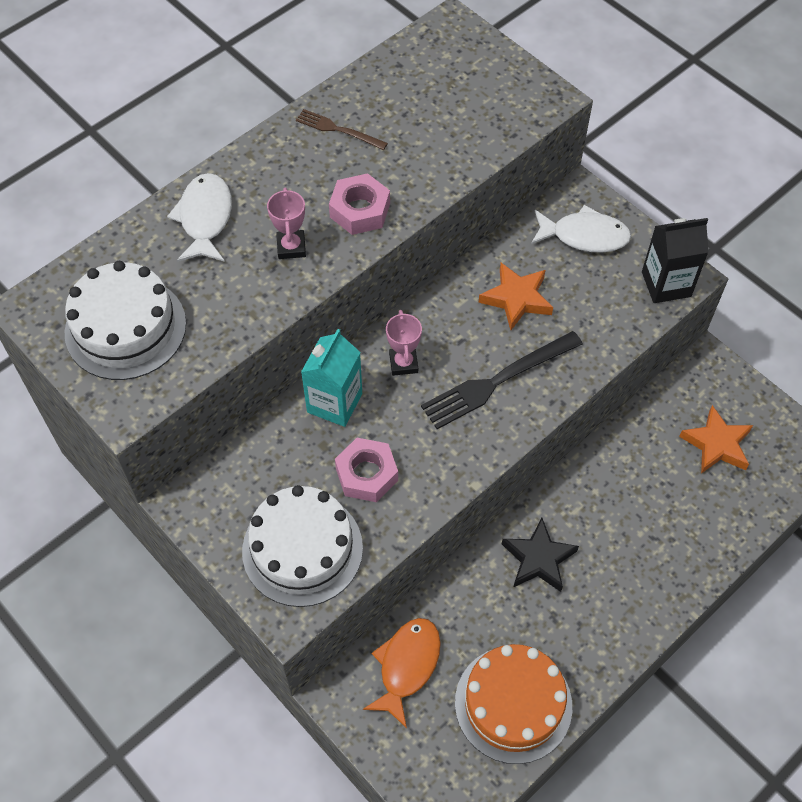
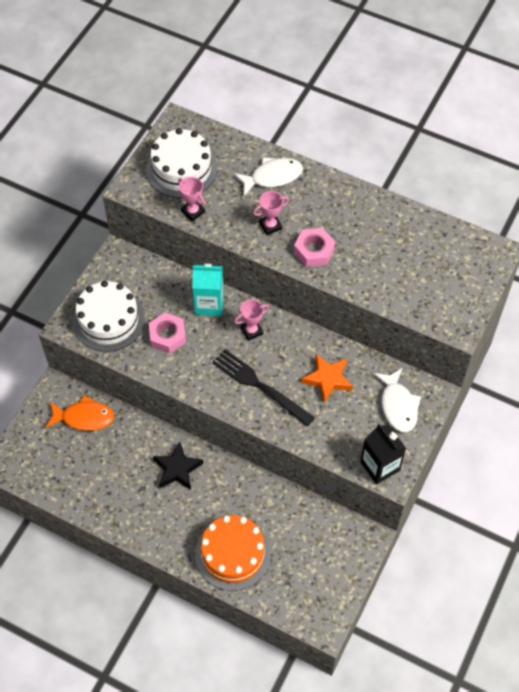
camera: 70 degrees right, 0 degrees up
(215, 336) = (193, 211): none -> pink trophy
(338, 130) = (372, 219): brown fork -> none
(513, 704) = (79, 481): orange cake -> orange cake (232, 554)
(716, 444) = (303, 557): orange star -> none

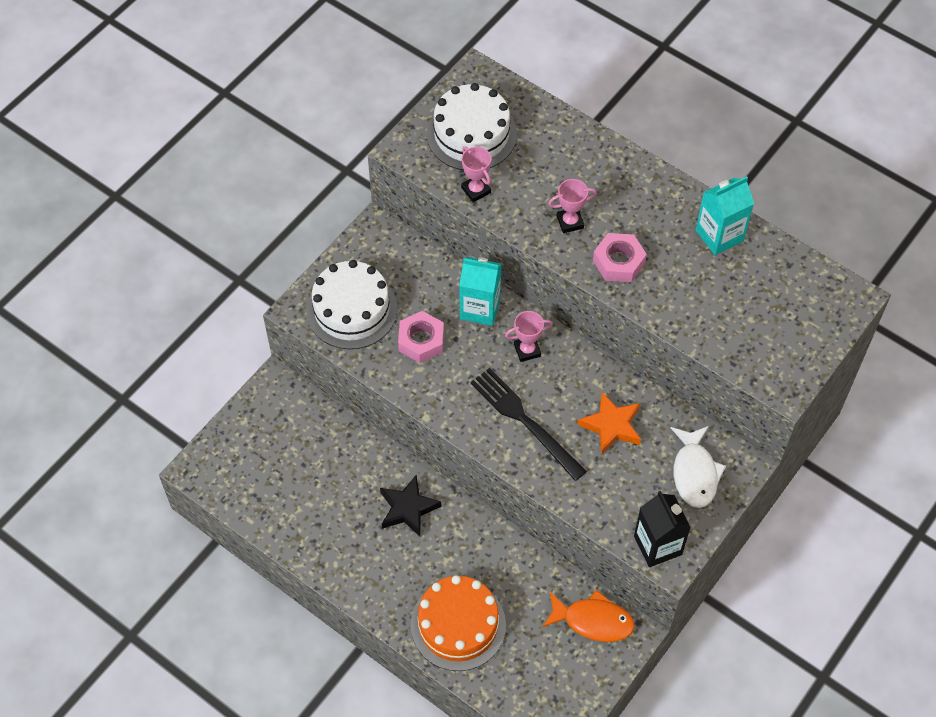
camera: 10 degrees right, 0 degrees up
(84, 417) = (304, 426): orange fish -> orange fish (593, 620)
(272, 177) = (583, 160): white fish -> none
(387, 219) = (719, 235): none -> turquoise carton

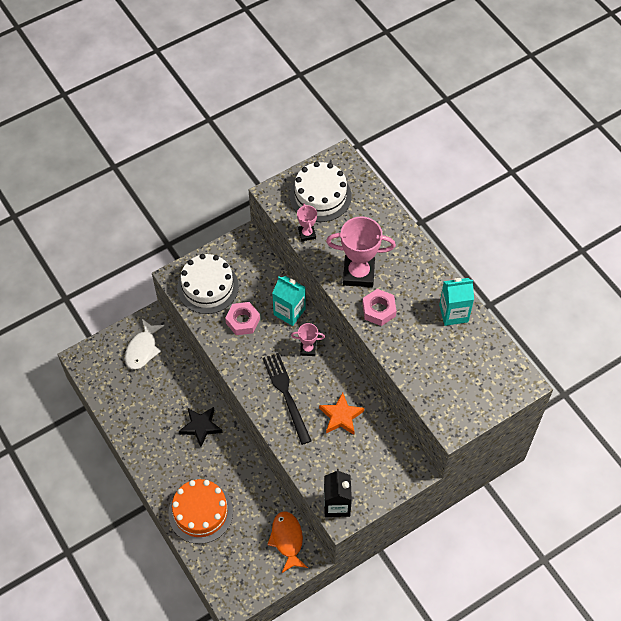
camera: 20 degrees right, 0 degrees up
(570, 222) = (358, 274): pink trophy -> pink trophy, size x1.96
(593, 620) = (287, 540): orange fish -> orange fish turned 135 degrees counterclockwise
(694, 473) = (382, 465): white fish -> white fish (142, 349)

